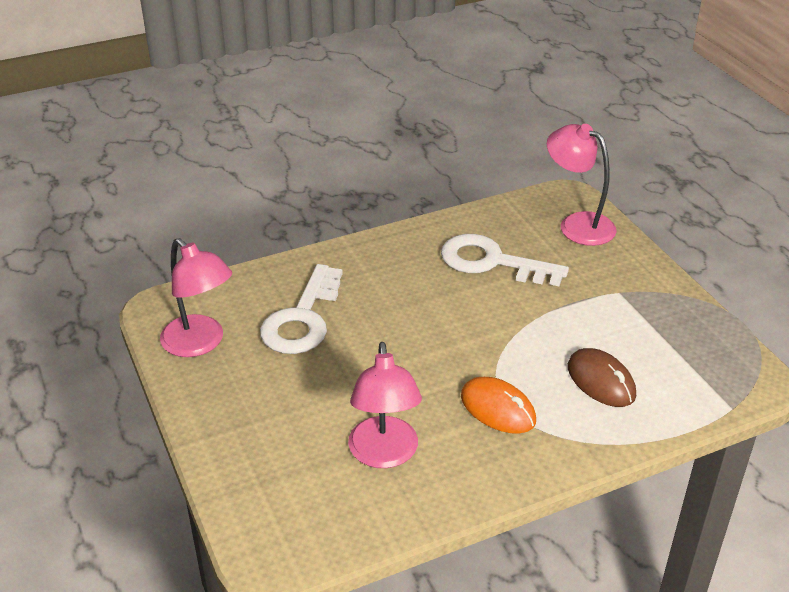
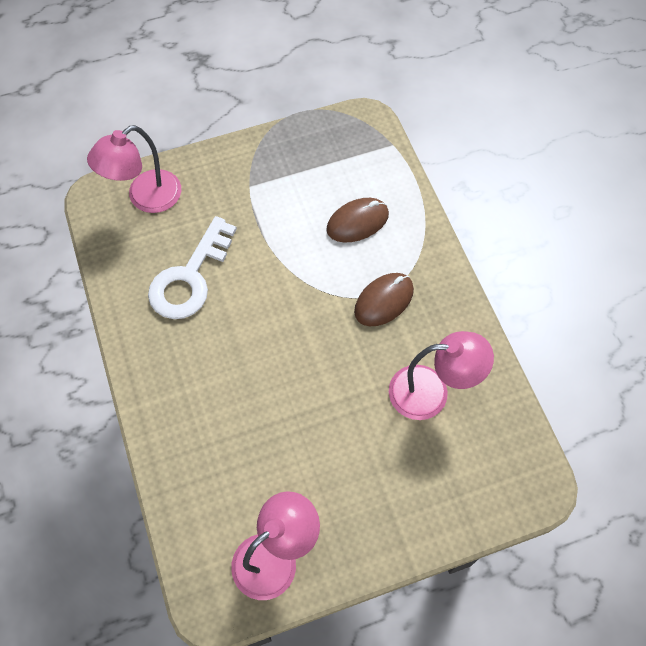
camera: 85 degrees left, 25 degrees up
(302, 319) = (250, 455): white key -> none
(498, 409) = (384, 300): orange mouse -> brown mouse

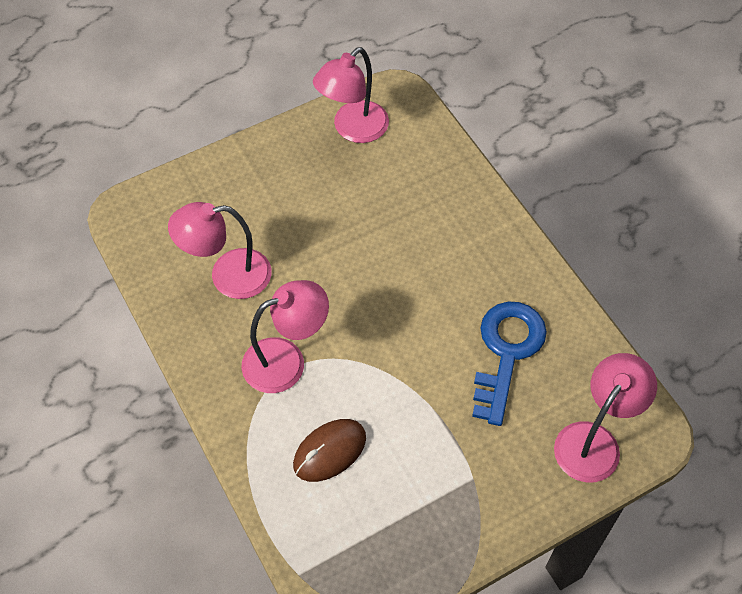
camera: 170 degrees right, 5 degrees down
(190, 278) = (506, 352): white key -> blue key
(384, 300) = (286, 360): brown mouse -> pink lamp

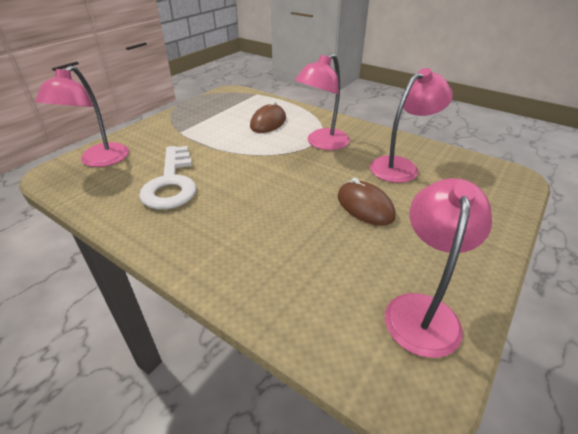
camera: 155 degrees right, 20 degrees down
(317, 234) = (365, 206): none -> brown mouse
(506, 352) = (171, 183): blue key -> white key

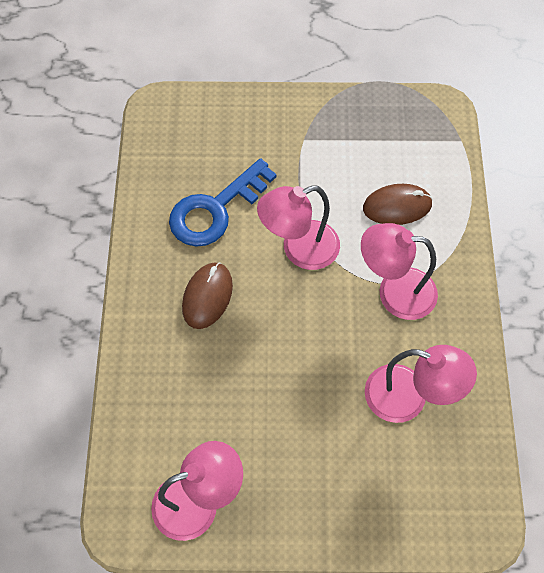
camera: 55 degrees right, 25 degrees up
(99, 161) = (201, 121): pink lamp -> pink lamp (299, 249)
(171, 183) = (215, 210): white key -> blue key
(365, 206) = (304, 397): brown mouse -> brown mouse (207, 296)

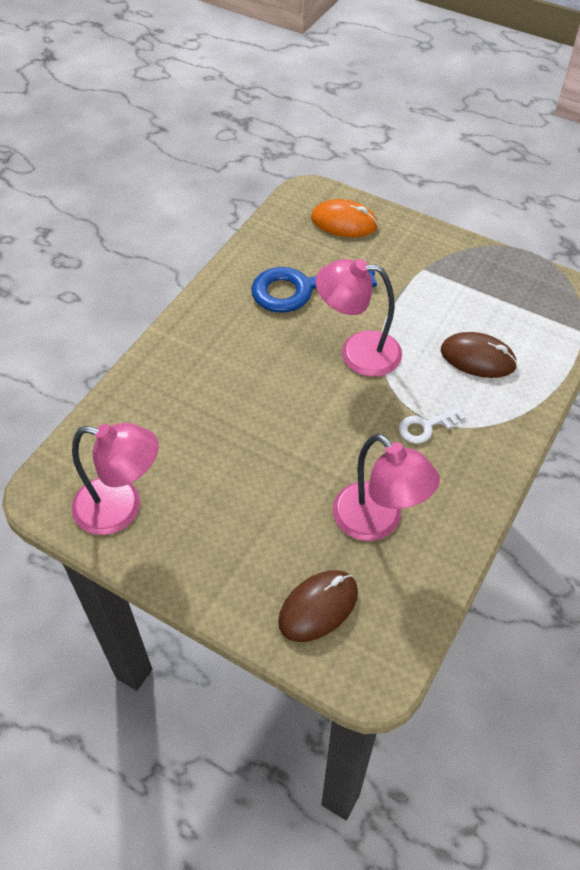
camera: 30 degrees right, 10 degrees down
(207, 296) = (247, 352): brown mouse -> brown mouse (318, 607)
(208, 123) = (344, 222): none -> orange mouse
(394, 292) = (426, 427): pink lamp -> white key

